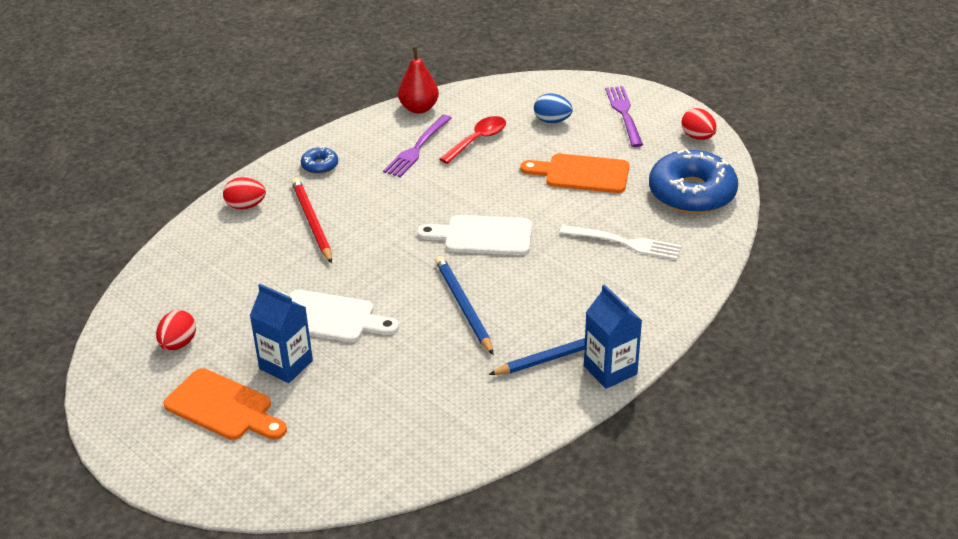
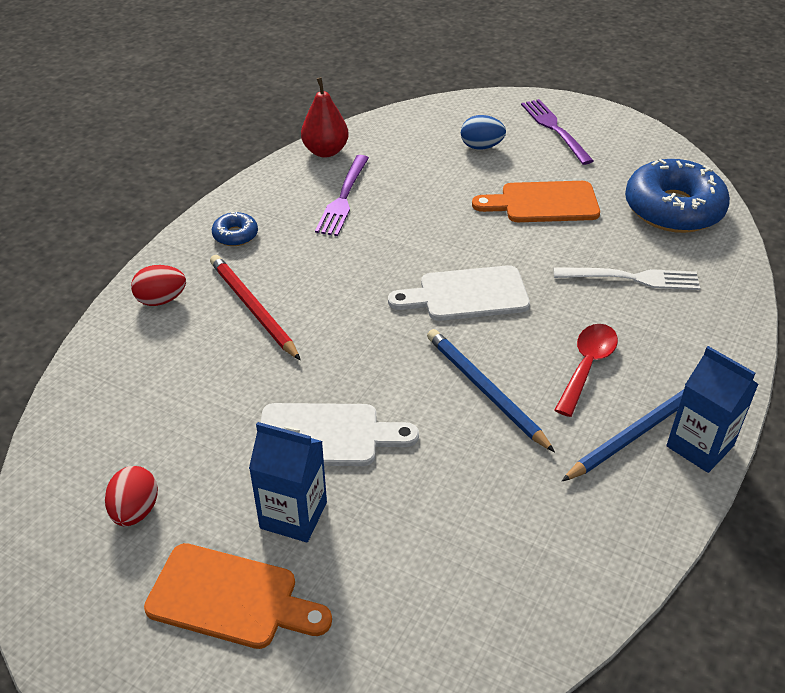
camera: 15 degrees left, 5 degrees up
(477, 140) = (409, 180): red spoon -> red spoon (587, 366)
(697, 137) = (645, 144): red egg -> none

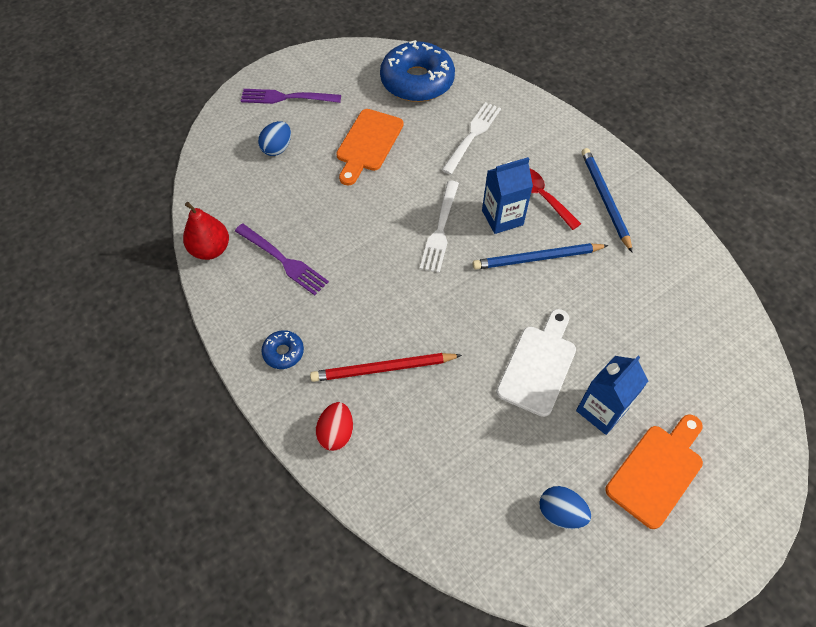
camera: 65 degrees left, 15 degrees up
(135, 510) = (560, 513): red egg -> blue egg
(466, 295) = (440, 229): white cutting board -> white fork
(700, 446) = (626, 176): blue carton -> blue carton (502, 217)

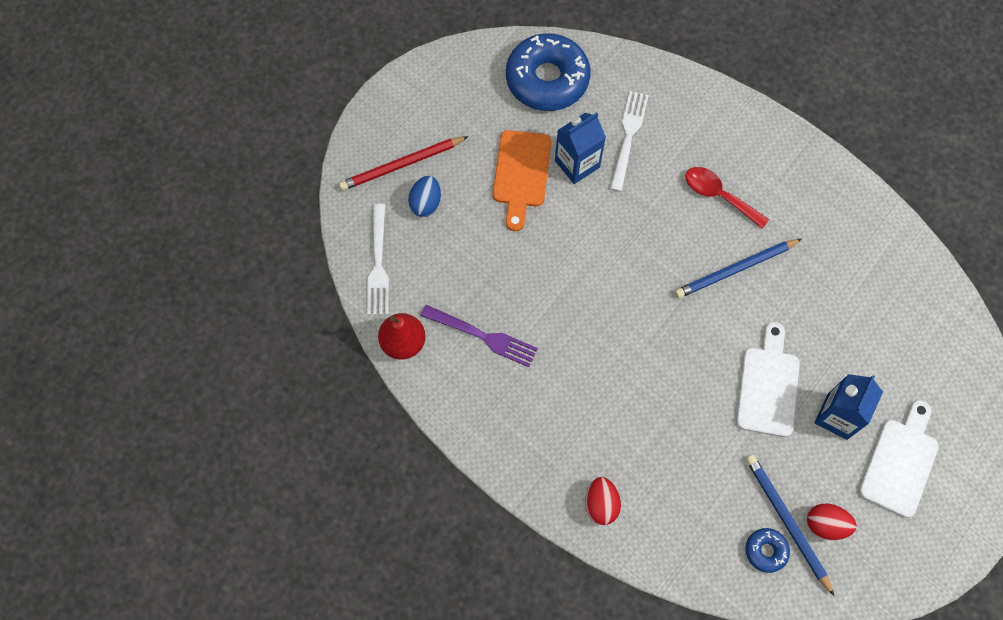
camera: 15 degrees left, 10 degrees up
(283, 352) = (521, 436): blue donut -> blue donut (765, 551)
(287, 98) = (411, 135): purple fork -> none
(383, 369) = (623, 428): red pencil -> red pencil (402, 165)
(440, 229) = (630, 260): white fork -> white fork (378, 264)
(502, 217) = (688, 231): blue carton -> blue carton (577, 164)
(560, 513) = (825, 524): blue egg -> red egg
(604, 199) = (784, 183): blue pencil -> blue pencil (786, 522)
(657, 471) = (900, 462): orange cutting board -> white cutting board

